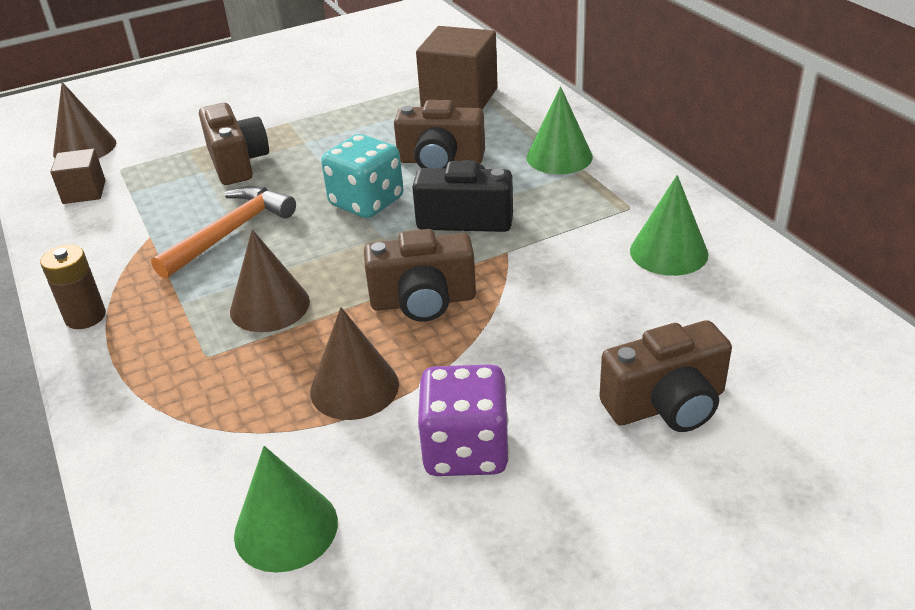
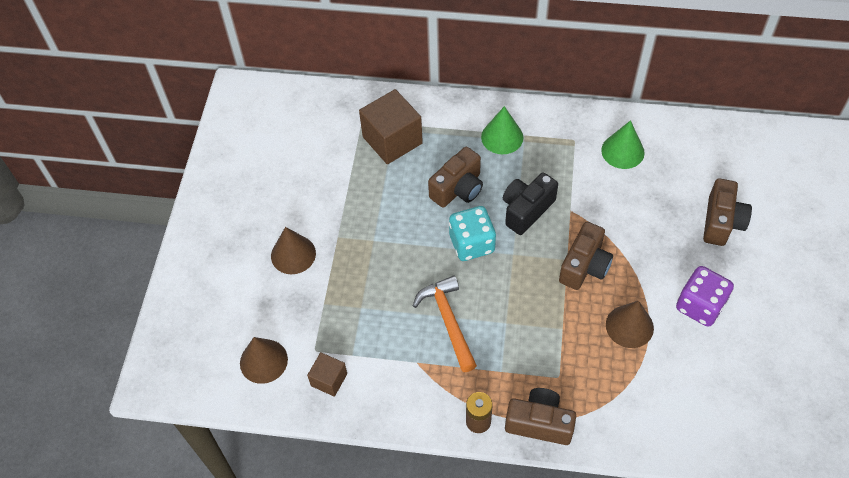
camera: 55 degrees left, 20 degrees up
(237, 162) = (367, 285): brown camera -> brown camera (539, 423)
(270, 306) = (537, 332): brown cone -> brown cone (293, 254)
(286, 528) = (702, 393): green cone -> none

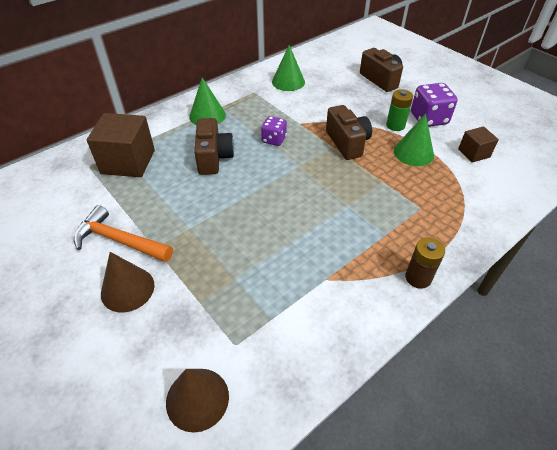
camera: 50 degrees left, 10 degrees down
(329, 380) = (276, 356): brown cube -> brown cube (474, 153)
(448, 321) = (311, 234): orange hammer -> orange hammer (119, 240)
(472, 244) = (264, 179): turquoise dice -> none
(526, 210) = (274, 139): black camera -> purple dice
(539, 423) = (451, 243): brown camera -> none
(629, 326) = (413, 153): brown cone -> green cone
(655, 285) = (395, 125): none -> green battery

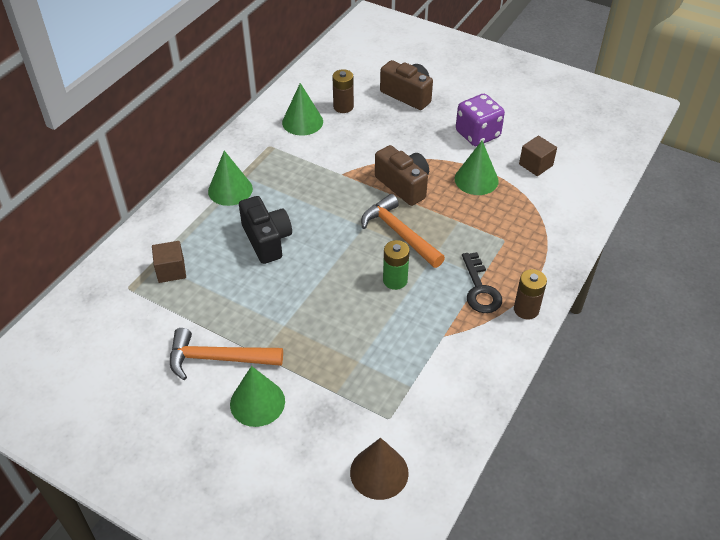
camera: 20 degrees left, 0 degrees up
(127, 289) = (257, 402): brown cone -> green cone
(128, 162) = (171, 270): brown cube -> brown cube, size x0.54
(214, 157) = (267, 240): brown camera -> black camera
(274, 139) = (322, 201): purple dice -> none
(325, 78) = (343, 107): none -> brown battery
(326, 179) = (399, 233): none -> orange hammer
(379, 246) = (480, 289): none -> black key
(395, 125) = (445, 151): green battery -> green battery (395, 280)

